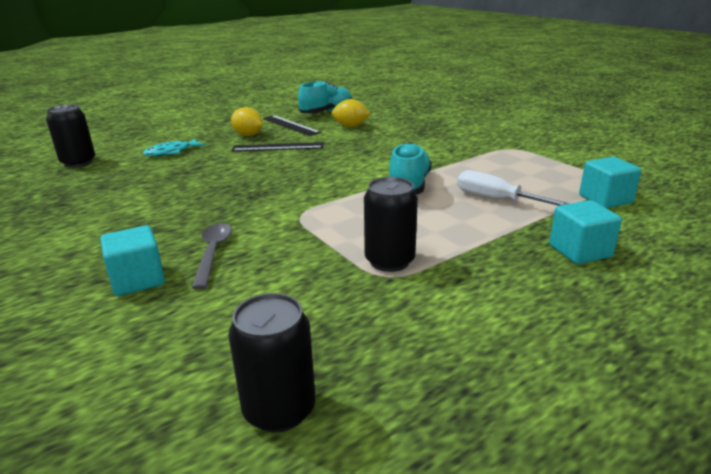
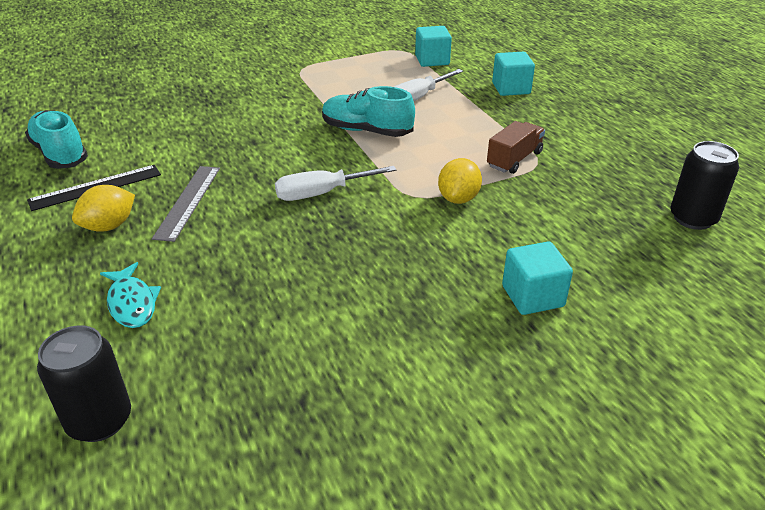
camera: 80 degrees left, 10 degrees up
(213, 253) = (485, 250): grey spoon -> none
(278, 147) = (188, 201): black ruler -> grey ruler
(296, 181) = (322, 193): none -> white screwdriver
(351, 126) = (148, 142): yellow lemon -> yellow lemon (458, 198)
(389, 261) = (514, 159): black can -> brown truck

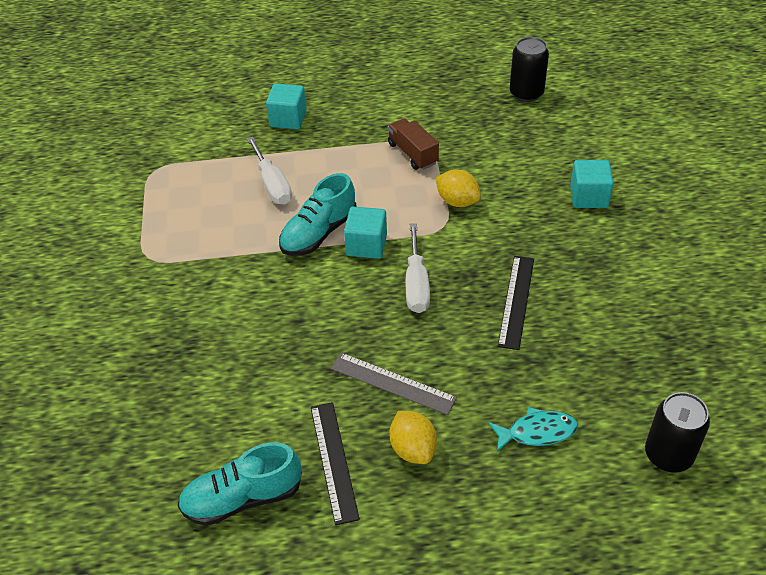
camera: 70 degrees left, 10 degrees up
(321, 262) = (516, 301): none -> black ruler
(432, 60) = (194, 154): turquoise cube -> turquoise cube (366, 245)

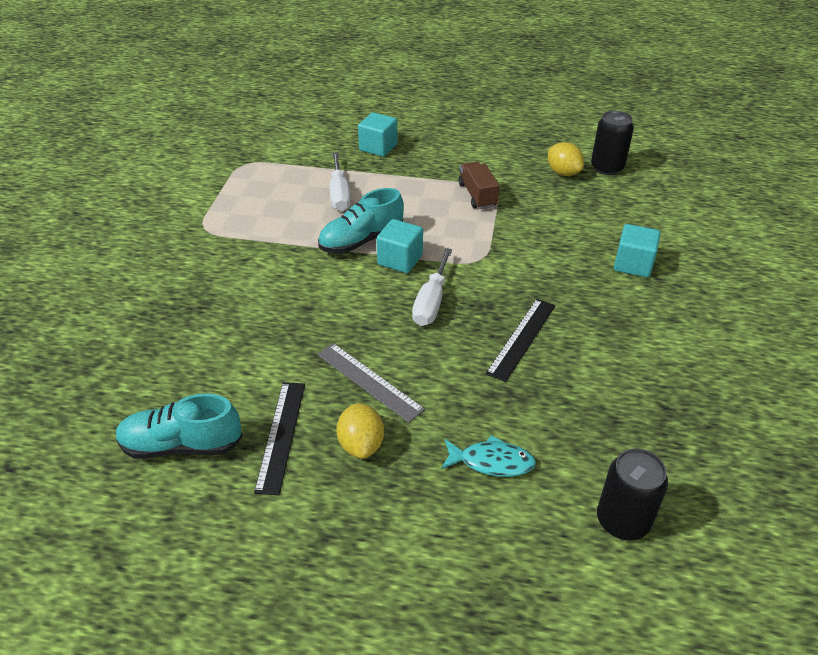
camera: 15 degrees right, 5 degrees down
(457, 201) = (502, 242): yellow lemon -> yellow lemon (563, 173)

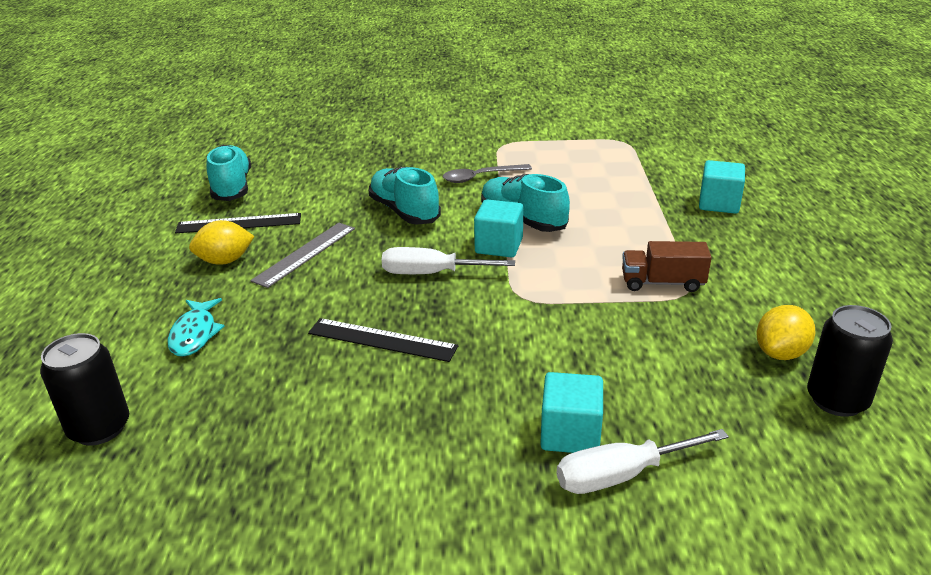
camera: 80 degrees right, 10 degrees down
(268, 252) = (480, 177): none -> grey spoon
(313, 308) = (404, 211): none -> turquoise shoe
(339, 194) = (601, 196): white screwdriver -> white screwdriver (621, 475)
(477, 195) = (662, 283): brown truck -> brown truck turned 150 degrees counterclockwise

